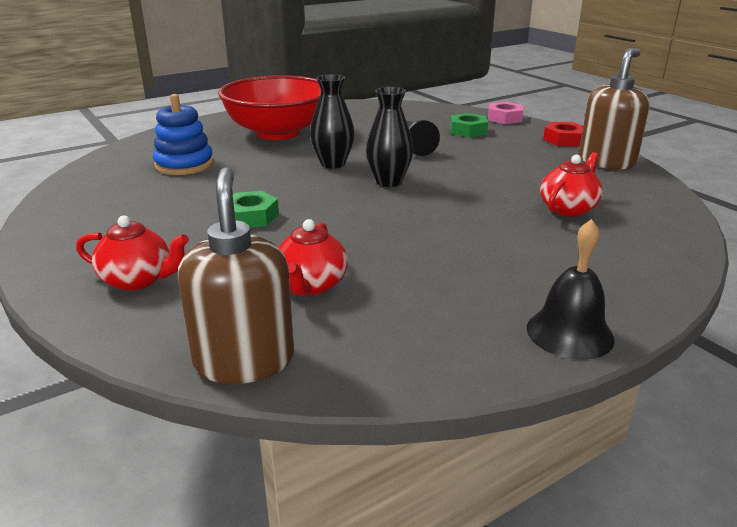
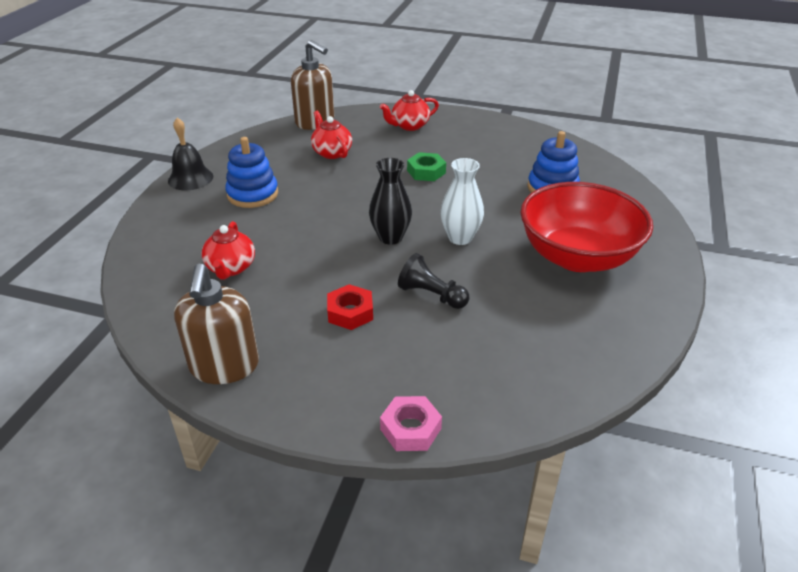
camera: 140 degrees right, 10 degrees up
(333, 164) = (460, 238): black vase -> white vase
(468, 130) = (419, 362): green nut -> none
(487, 270) = (252, 194): none -> blue stacking toy
(564, 140) = (295, 400): red nut -> red nut (350, 312)

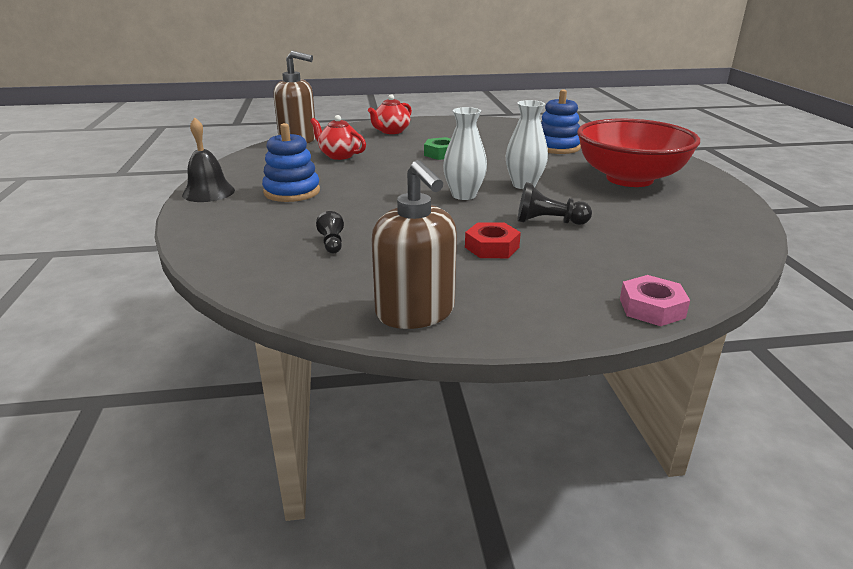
camera: 25 degrees left, 10 degrees down
(231, 268) = (332, 243): red teapot -> black pawn
(390, 237) = (464, 195): black vase -> white vase

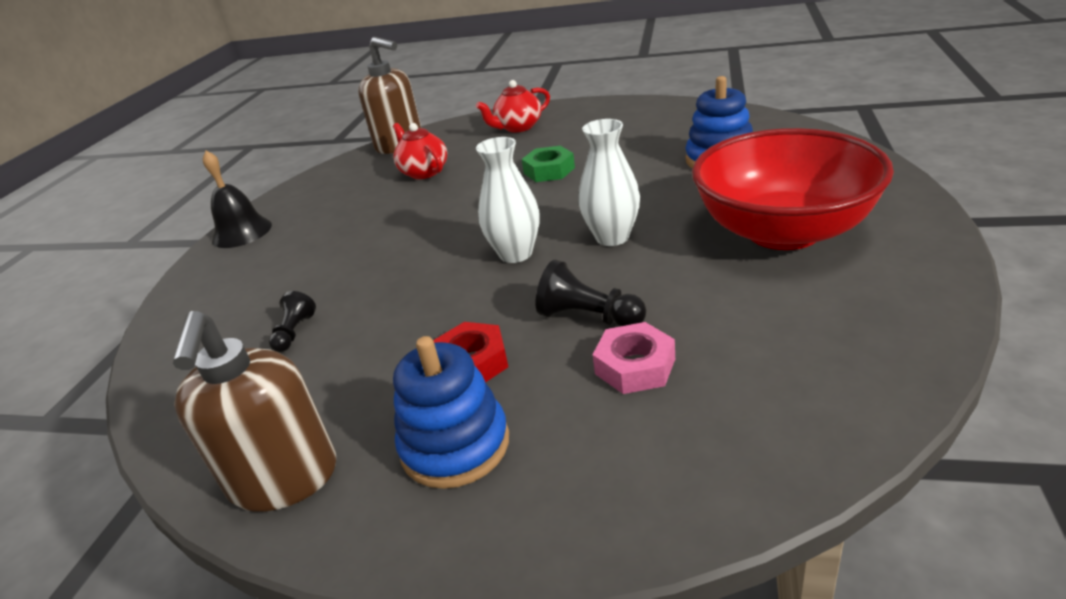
camera: 25 degrees right, 5 degrees up
(292, 192) = (323, 236): blue stacking toy -> blue stacking toy (455, 445)
(651, 308) = (599, 533): pink nut -> pink nut (635, 366)

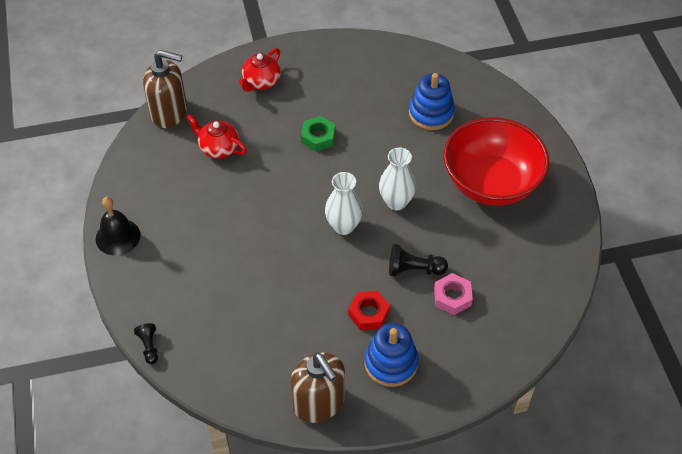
camera: 30 degrees left, 20 degrees up
(294, 332) = (245, 317): black pawn -> black pawn (149, 346)

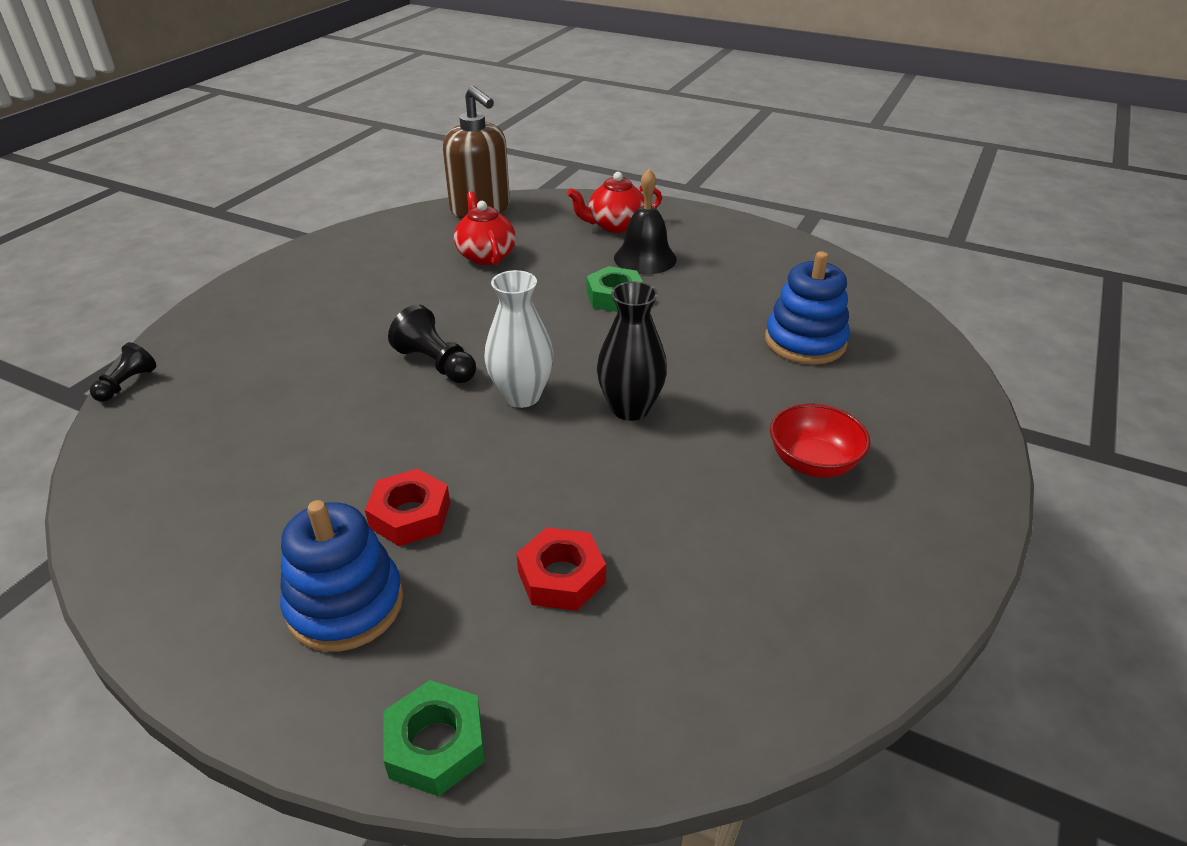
camera: 40 degrees right, 15 degrees down
(118, 237) = (271, 275): black bell -> black bell (645, 258)
(319, 403) = (178, 584): brown soap dispenser -> none
(396, 202) = (630, 408): white vase -> black vase
(414, 269) = (550, 501): black pawn -> black pawn (436, 364)
(452, 297) = (561, 577): pink nut -> red nut
(477, 381) = (436, 744): none -> green nut
(491, 182) = (813, 463): red bowl -> red bowl, size x0.46

